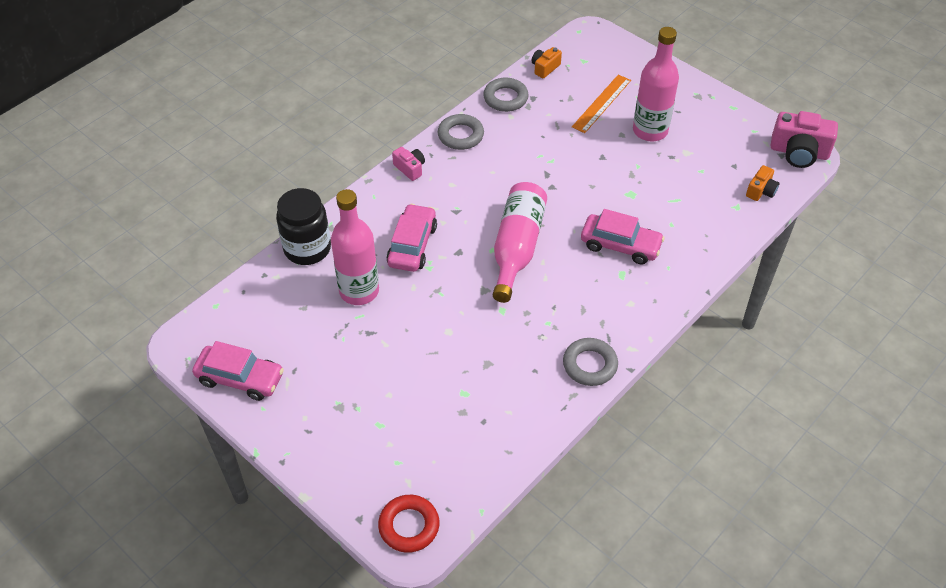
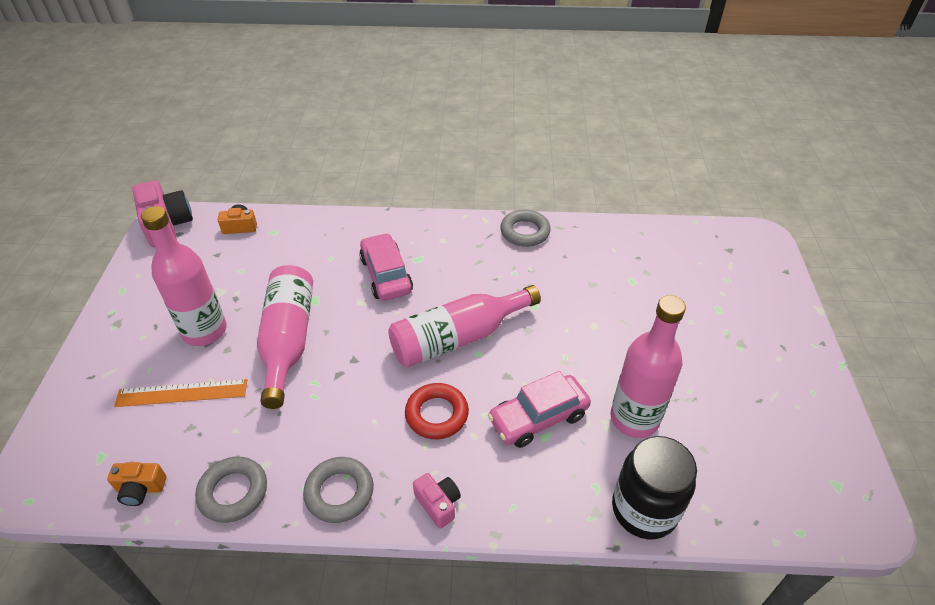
camera: 130 degrees left, 5 degrees down
(240, 378) = (819, 433): pink car -> none
(409, 526) = (753, 245): red ring -> red ring (437, 414)
(410, 168) = (438, 504): pink camera -> pink camera turned 135 degrees clockwise
(601, 164) = (288, 340): none -> pink bottle

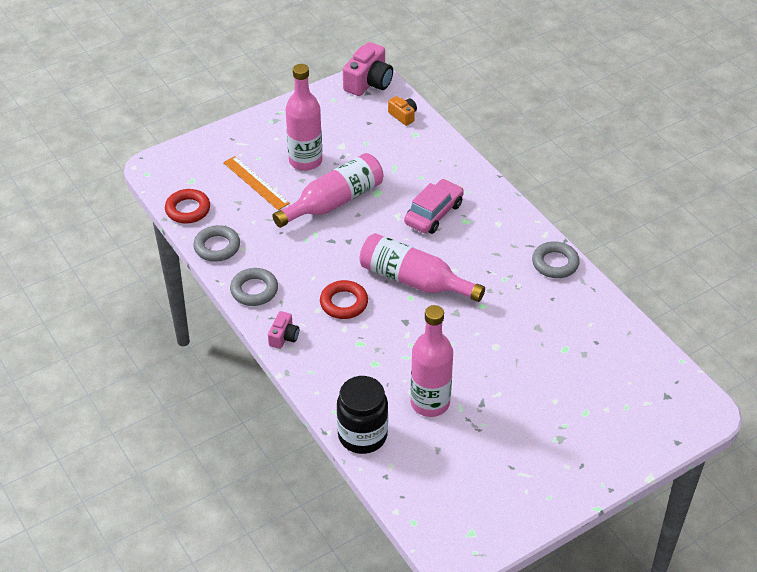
camera: 55 degrees right, 0 degrees up
(140, 489) = (188, 209): orange camera -> red ring
(538, 418) = (386, 353): pink car -> none

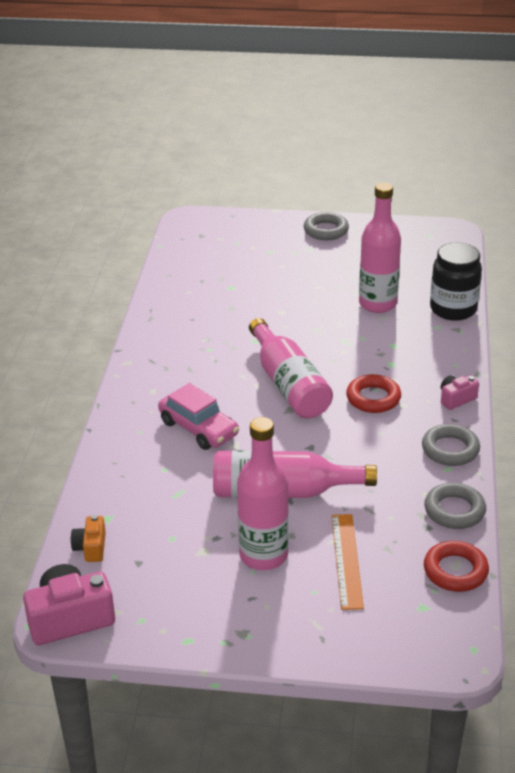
camera: 140 degrees left, 10 degrees down
(433, 213) = (198, 428): pink car -> pink car turned 120 degrees counterclockwise
(555, 263) = (152, 339): grey ring -> grey ring (326, 230)

